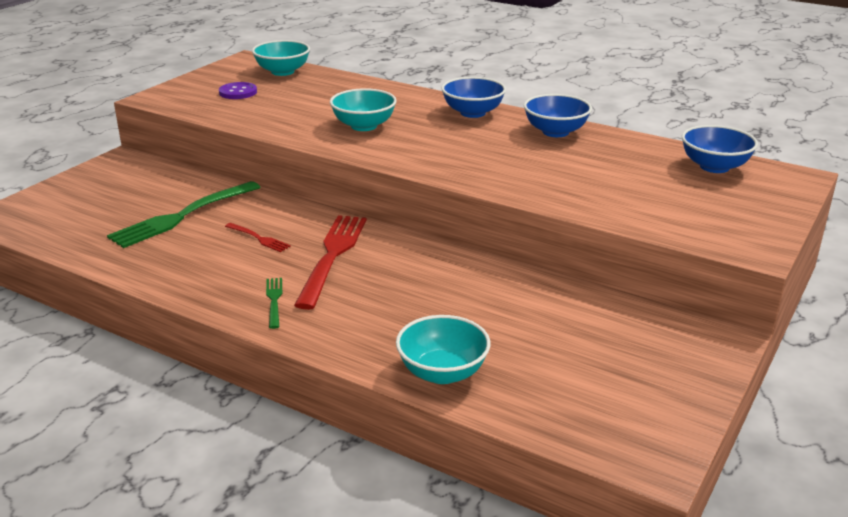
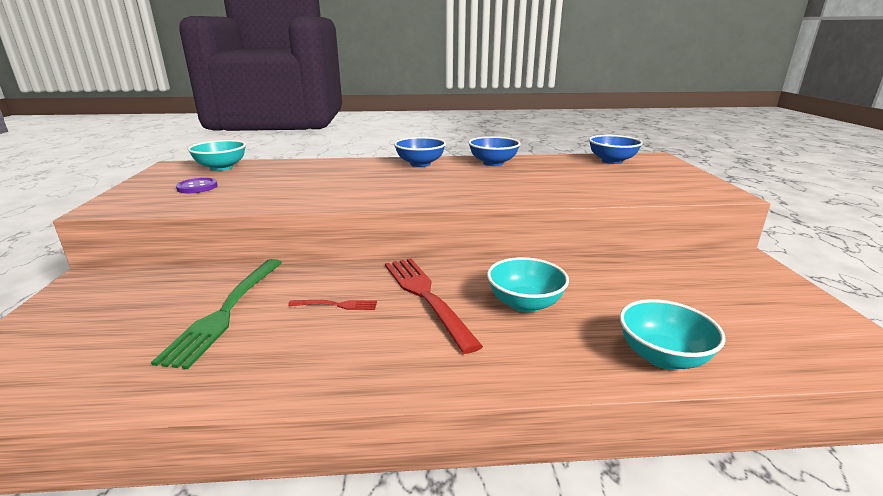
camera: 35 degrees left, 5 degrees down
(274, 300) = (433, 356): green fork -> none
(364, 126) = (353, 186): turquoise bowl -> turquoise bowl (525, 304)

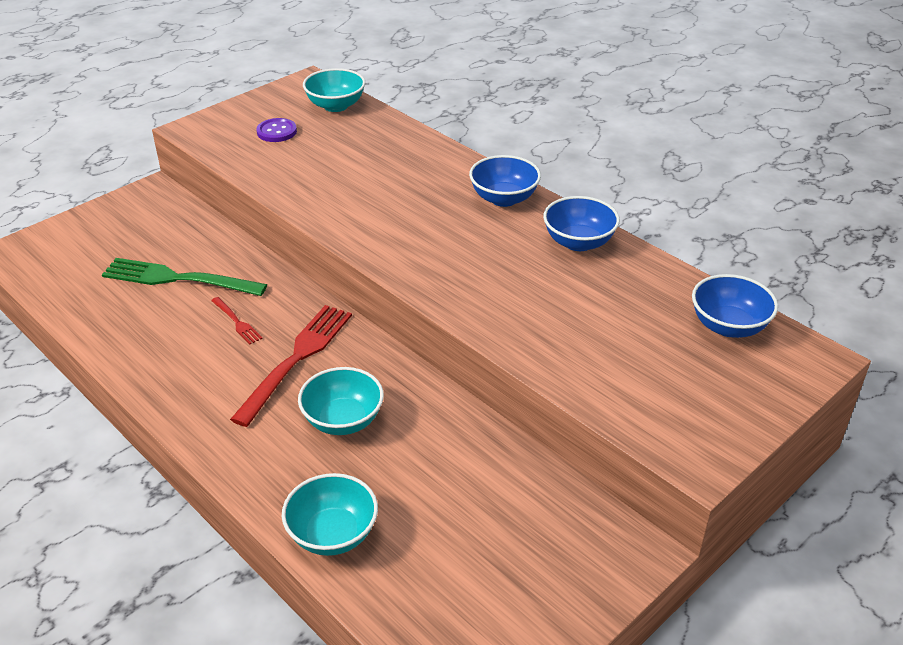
camera: 50 degrees right, 15 degrees up
(226, 311) = (178, 279): green fork -> green fork turned 45 degrees clockwise

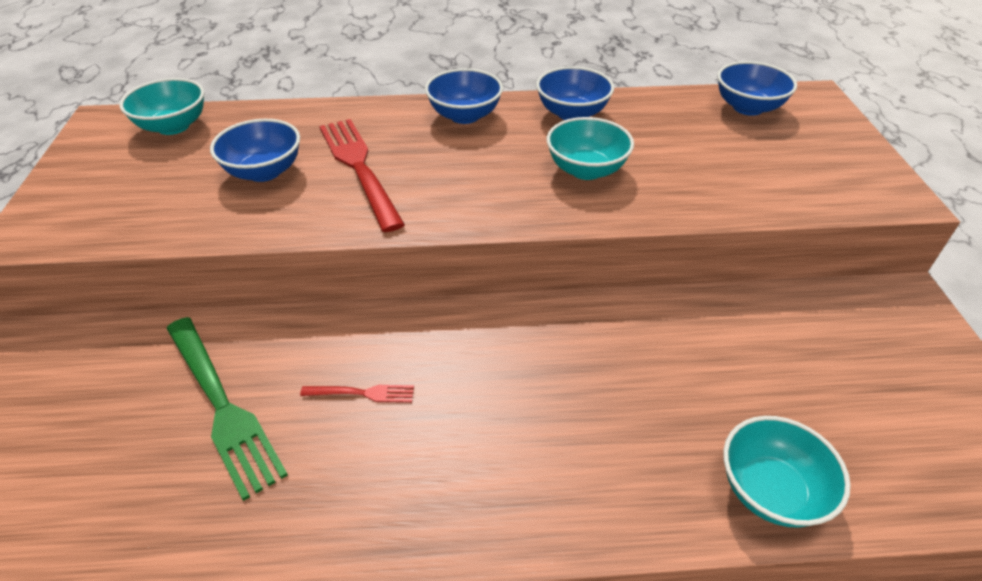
camera: 50 degrees left, 5 degrees up
(178, 279) = (222, 405): green fork -> green fork turned 90 degrees counterclockwise
(277, 132) = (146, 180): purple button -> none
(296, 359) = (477, 377): red fork -> red fork (359, 168)
(335, 162) = (264, 171): none -> blue bowl
(343, 420) = (605, 390): turquoise bowl -> turquoise bowl (586, 170)

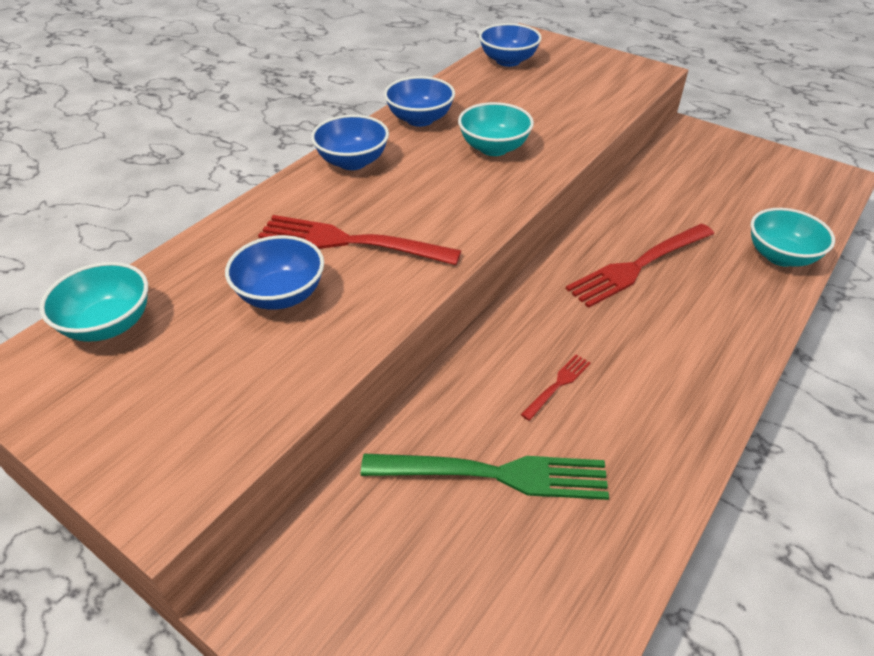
camera: 50 degrees left, 0 degrees up
(597, 370) = (638, 266): none -> red fork

